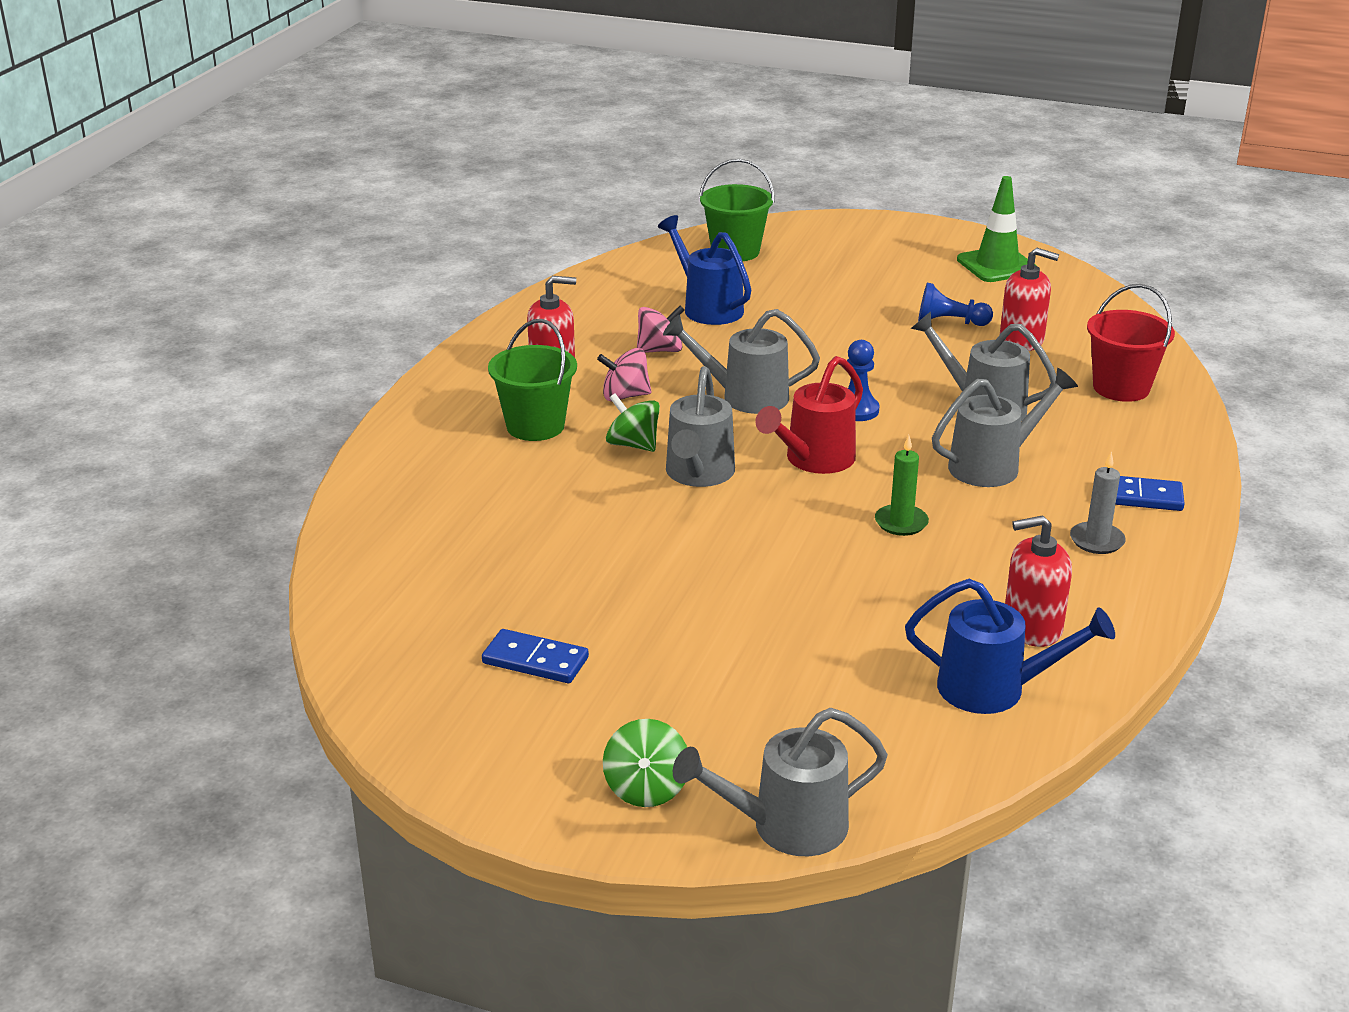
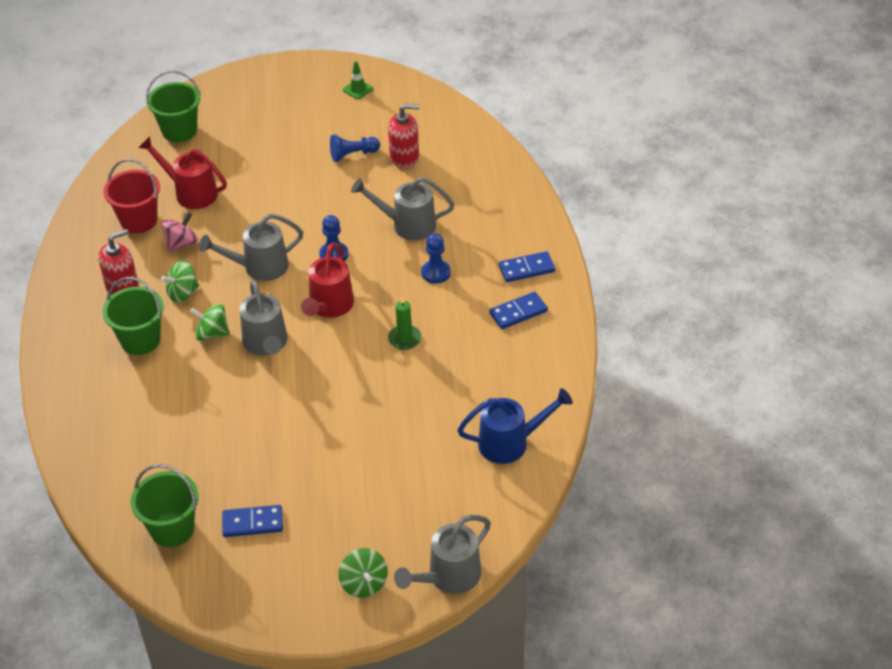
camera: 25 degrees left, 15 degrees up
(420, 631) = (172, 529): none -> green bucket
(625, 396) = (182, 293): pink spinning top -> green spinning top
(707, 307) = (190, 192): blue watering can -> red watering can
(994, 465) = (436, 273): grey watering can -> blue pawn
(997, 265) = (357, 89): green traffic cone -> green traffic cone, size x0.54
(1032, 627) = (511, 391): red soap dispenser -> none
(1097, 541) = (518, 312): grey candle -> blue domino
(1121, 388) = (480, 180): red bucket -> red bucket (139, 220)

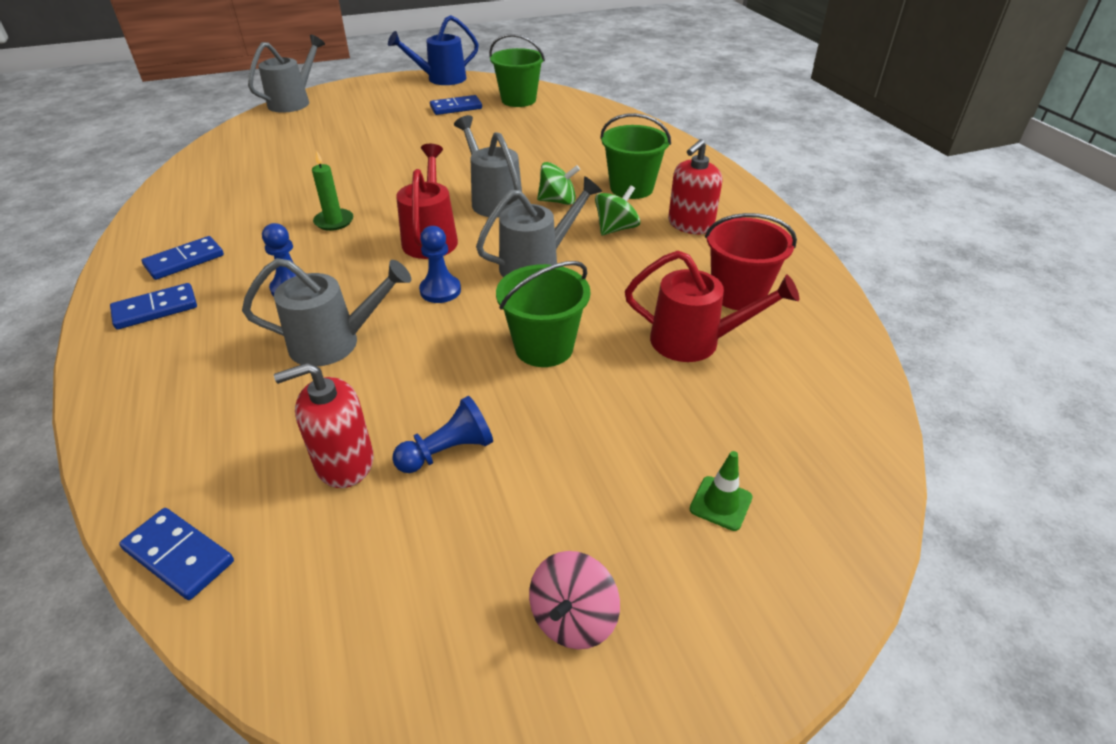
camera: 165 degrees right, 5 degrees down
(179, 131) = (804, 448): green bucket -> green bucket (544, 347)
(181, 243) = (656, 276): pink spinning top -> pink spinning top (573, 618)
(357, 89) = (477, 640): green traffic cone -> green traffic cone (720, 503)
(364, 583) = (360, 94): green spinning top -> none
(477, 131) = (179, 555): none -> blue domino
(511, 443) = (224, 165): blue watering can -> blue watering can (440, 79)

